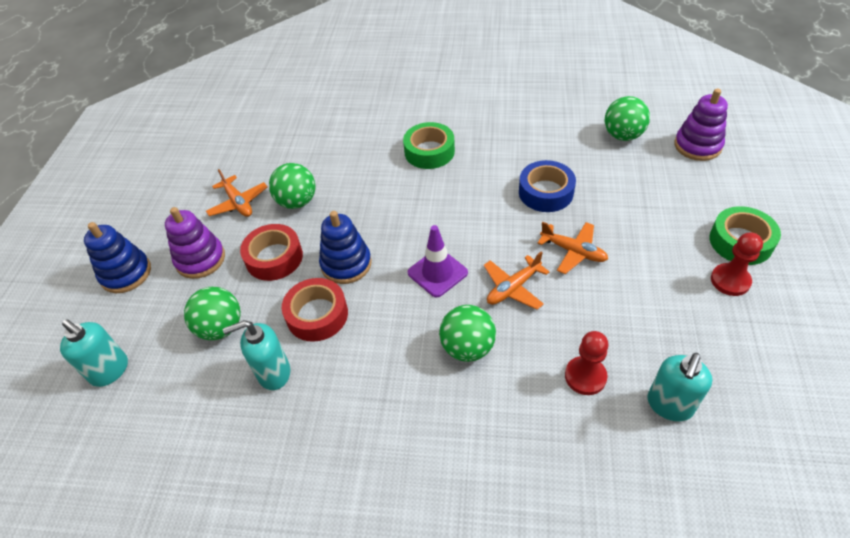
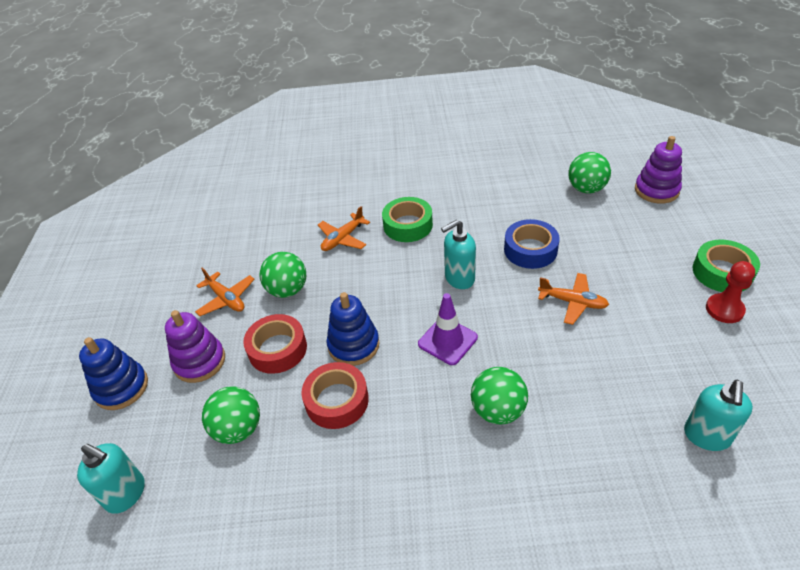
camera: 10 degrees left, 5 degrees down
(273, 373) = (306, 468): turquoise soap dispenser -> turquoise soap dispenser (459, 278)
(513, 288) = (525, 345): orange plane -> orange plane (343, 238)
(585, 376) = (619, 421): red pawn -> none

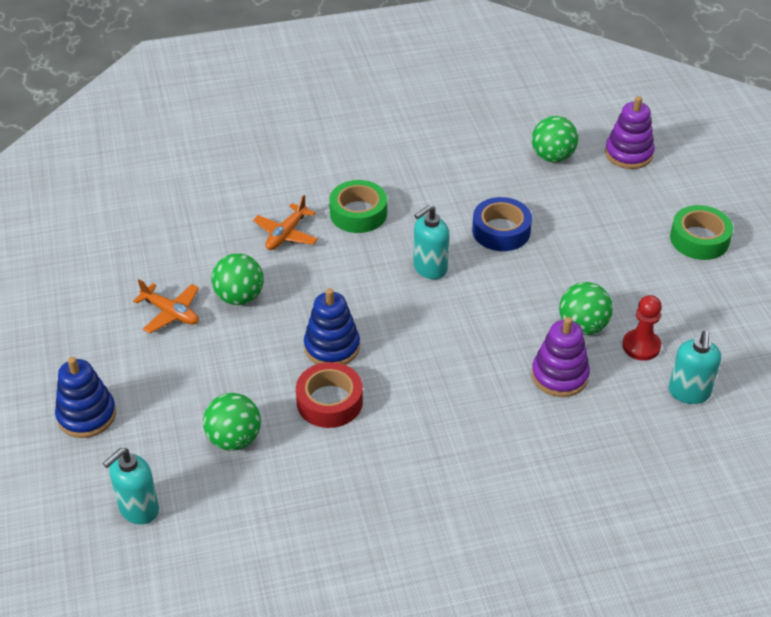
camera: 15 degrees left, 0 degrees up
(126, 494) = (138, 509): turquoise soap dispenser -> turquoise soap dispenser turned 120 degrees clockwise
(199, 361) = (165, 380): purple stacking toy -> purple stacking toy (559, 376)
(277, 349) = (249, 359): red tape -> none
(447, 341) = (431, 333): purple traffic cone -> none
(497, 410) = (494, 392): green ball -> green ball (583, 326)
(572, 302) = (553, 282): orange plane -> none
(724, 309) = (702, 276): red pawn -> red pawn (641, 346)

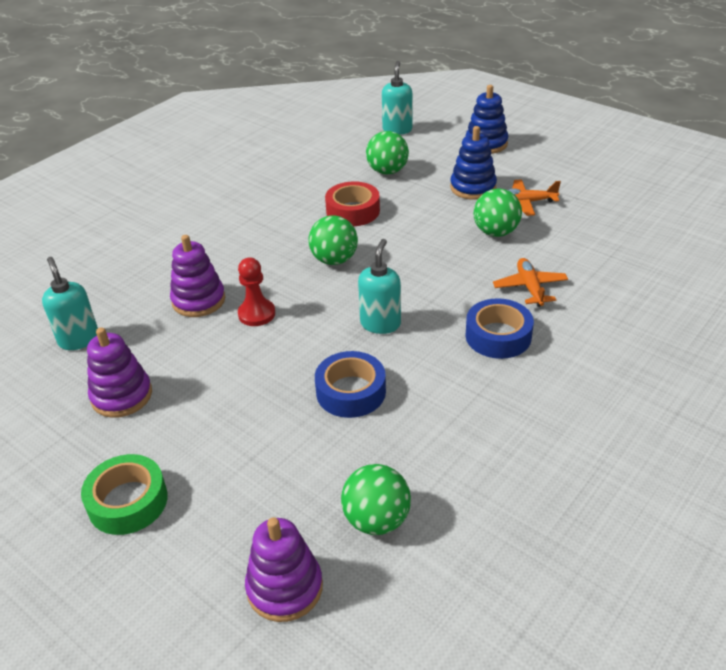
camera: 145 degrees right, 5 degrees down
(332, 347) = (389, 237): blue stacking toy -> blue stacking toy (473, 187)
(358, 213) = (498, 336): green tape -> blue tape
(583, 326) = (204, 345): green ball -> green ball (334, 260)
(641, 346) = (140, 355): red pawn -> red pawn (256, 314)
(672, 317) = (122, 396): none -> purple stacking toy

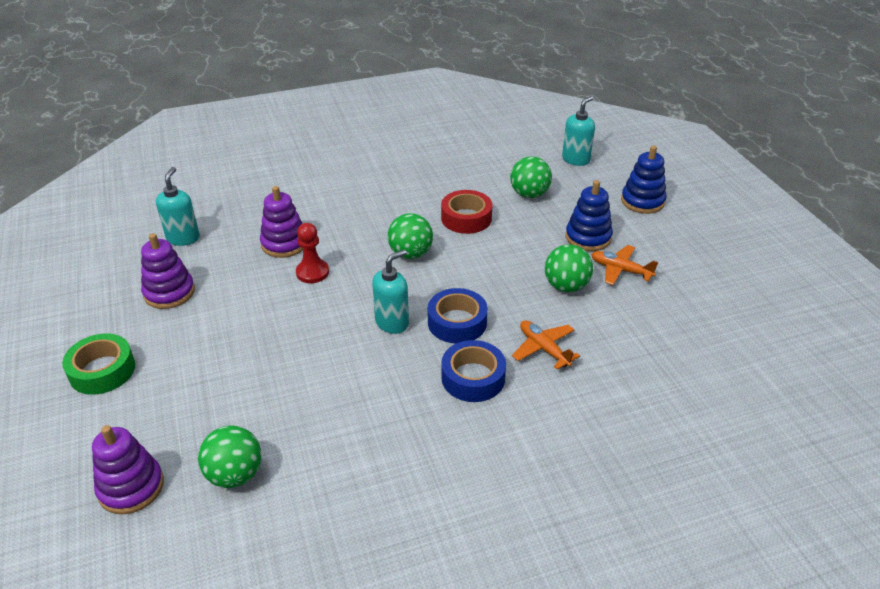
camera: 30 degrees right, 0 degrees up
(351, 392) = (316, 366): blue tape -> blue tape (457, 322)
(530, 288) = (544, 349): orange plane -> orange plane turned 60 degrees counterclockwise

